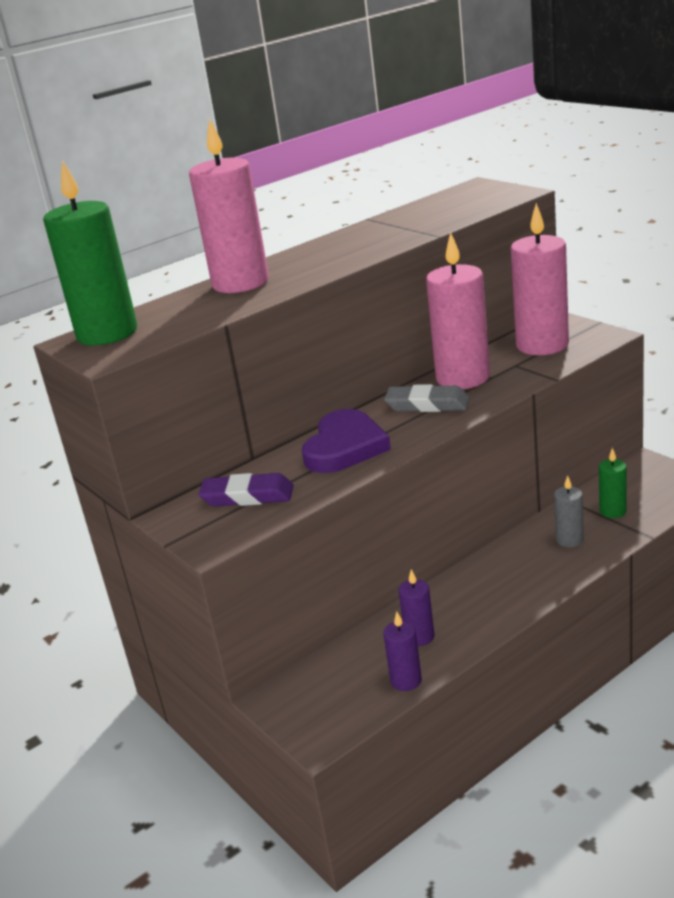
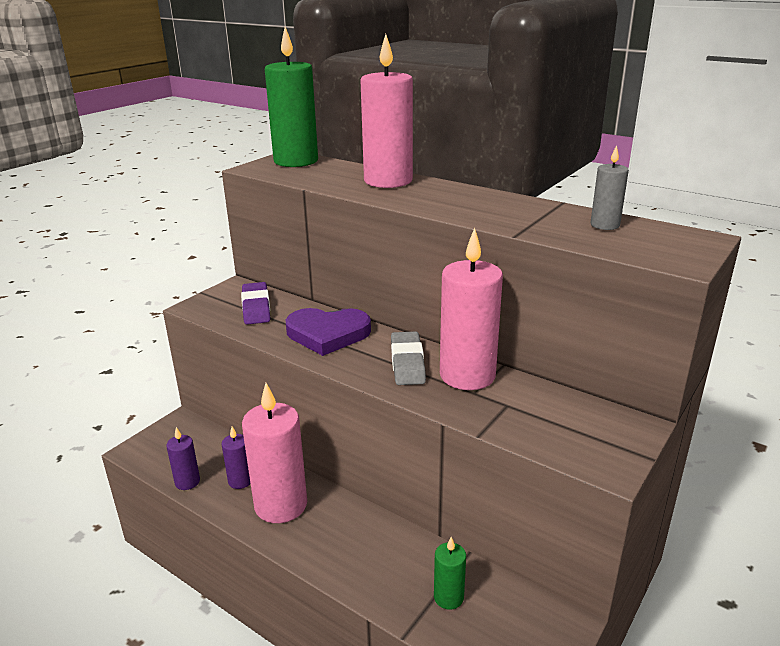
camera: 70 degrees right, 0 degrees up
(542, 345) = (562, 418): pink candle -> pink candle (281, 505)
(569, 540) = (388, 564): grey candle -> grey candle (604, 225)

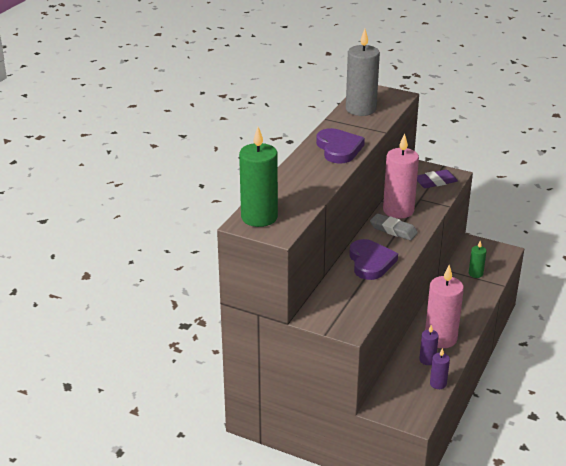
camera: 100 degrees left, 5 degrees up
(256, 307) = (344, 299): purple eraser -> purple eraser (435, 182)
(388, 181) = (301, 174): pink candle -> none
(407, 363) = (393, 230): grey eraser -> grey eraser turned 45 degrees clockwise
(456, 202) = (338, 149): none -> purple heart
(604, 225) = (361, 109): grey candle -> grey candle, size x2.04

